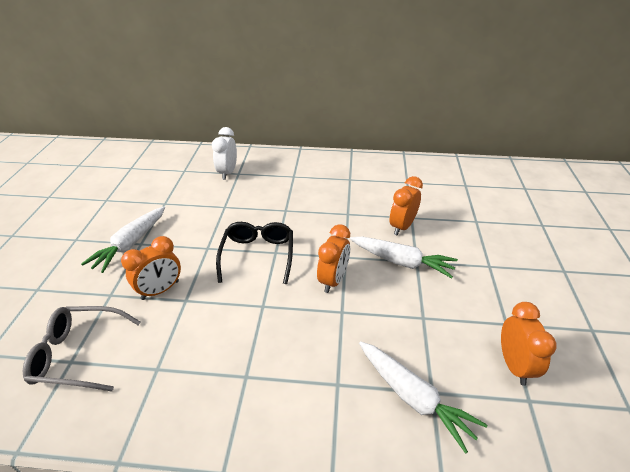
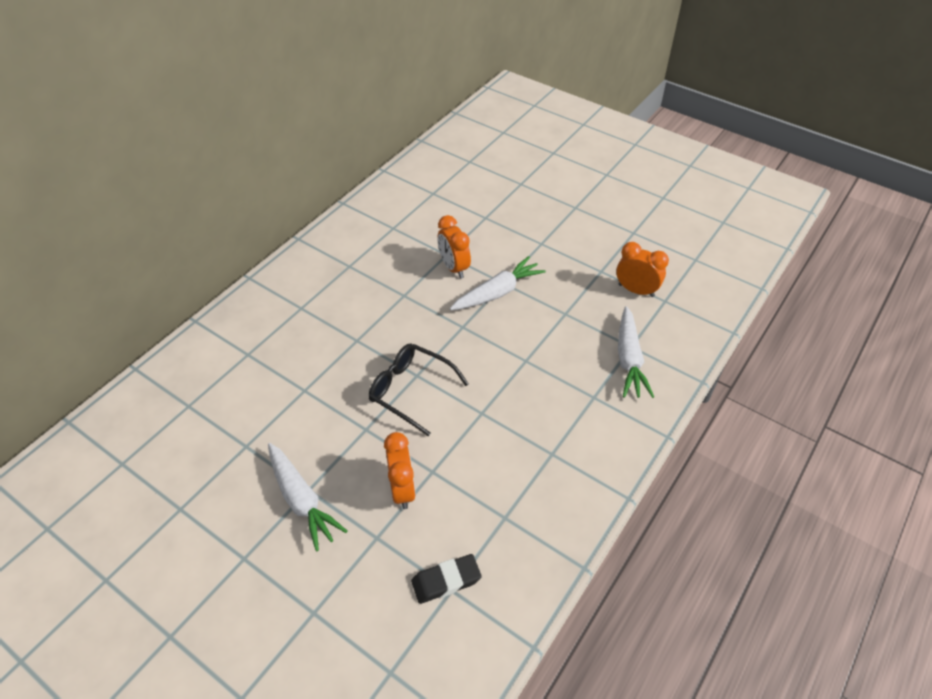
camera: 60 degrees left, 10 degrees up
(78, 354) = (446, 581): grey glasses -> black eraser
(227, 173) = (236, 363): white clock -> none
(333, 280) = (486, 349): orange clock -> none
(412, 397) = (629, 359): white carrot -> white carrot turned 105 degrees clockwise

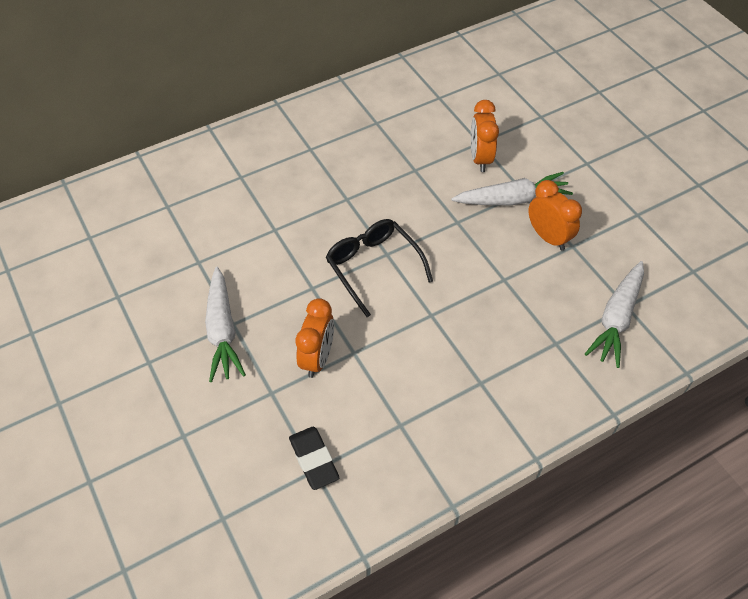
camera: 25 degrees right, 5 degrees up
(446, 581) = (314, 460): black eraser -> black eraser turned 60 degrees clockwise
(636, 290) = (666, 248): orange clock -> orange clock (548, 237)

